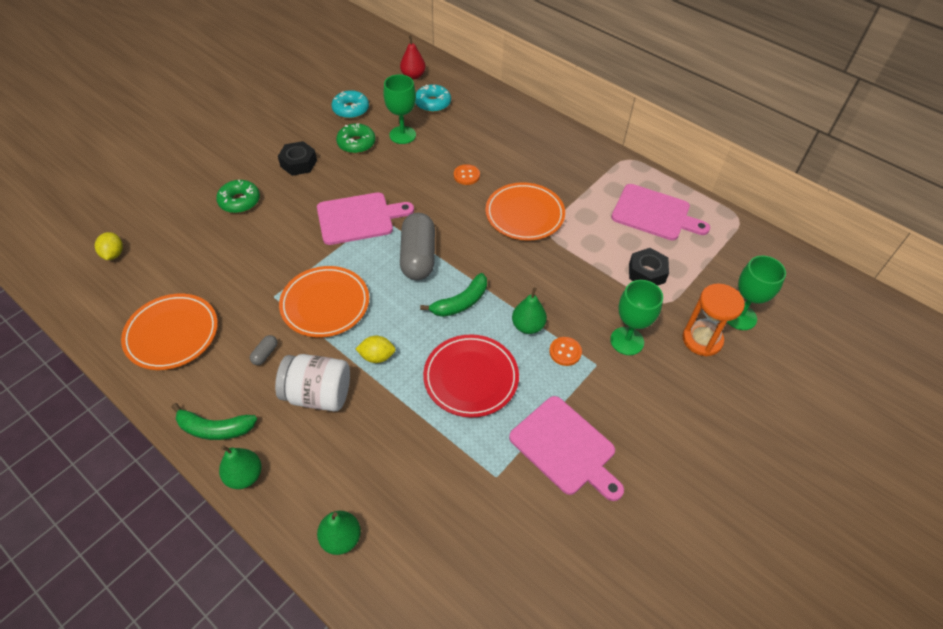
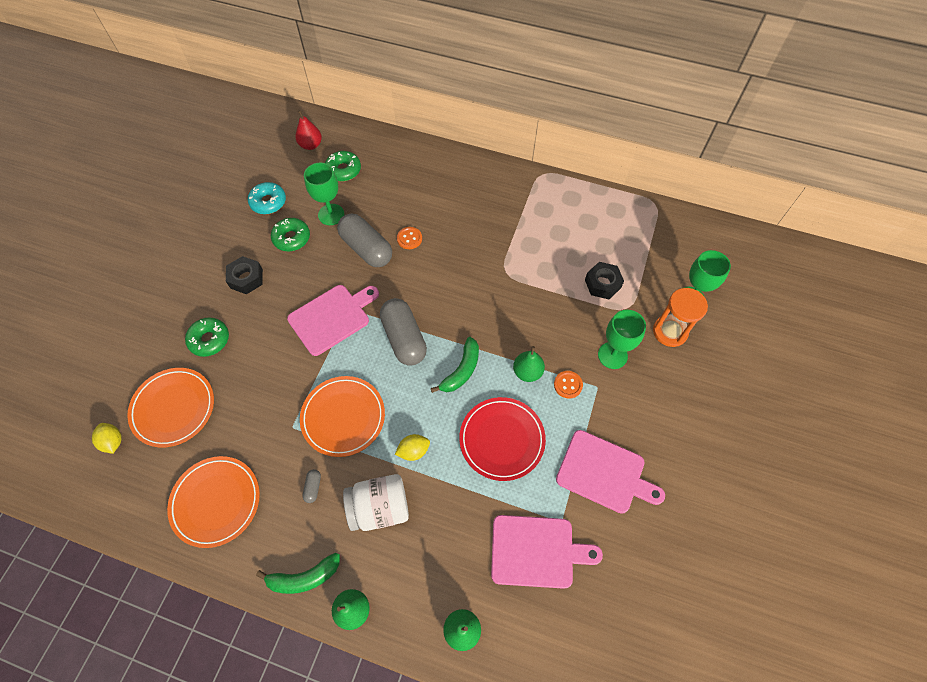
camera: 20 degrees left, 10 degrees up
(421, 172) = (366, 248): none -> grey capsule
(433, 103) = (343, 170): turquoise donut -> green donut
(524, 214) = (478, 262): orange plate -> orange plate (173, 408)
(654, 214) = (586, 223): pink cutting board -> pink cutting board (537, 551)

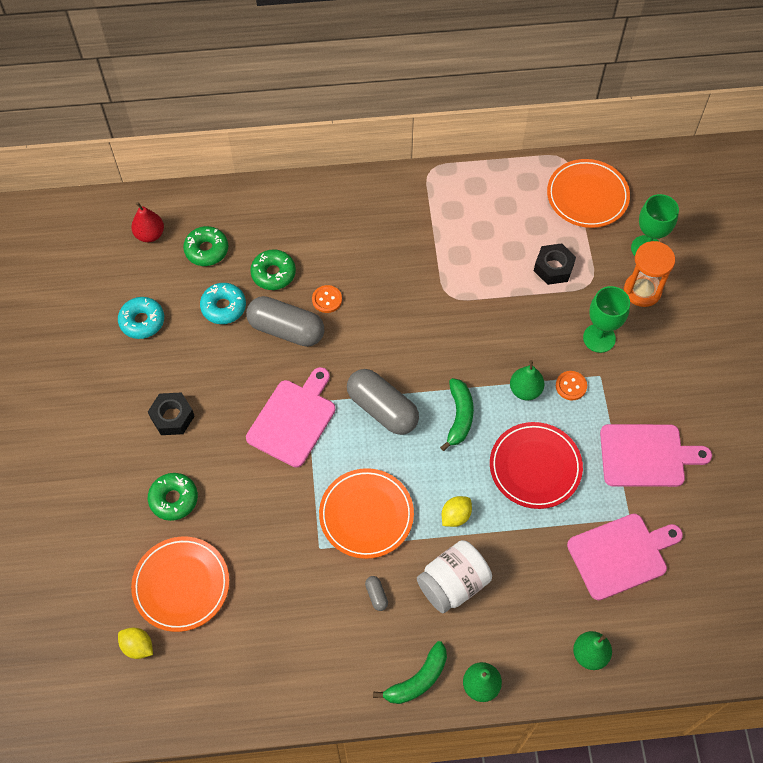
camera: 25 degrees left, 0 degrees up
(216, 502) = (286, 653): orange plate -> orange plate (587, 196)
(291, 238) = (195, 351): green donut -> green donut (273, 273)
(331, 214) = (223, 307): green goblet -> turquoise donut

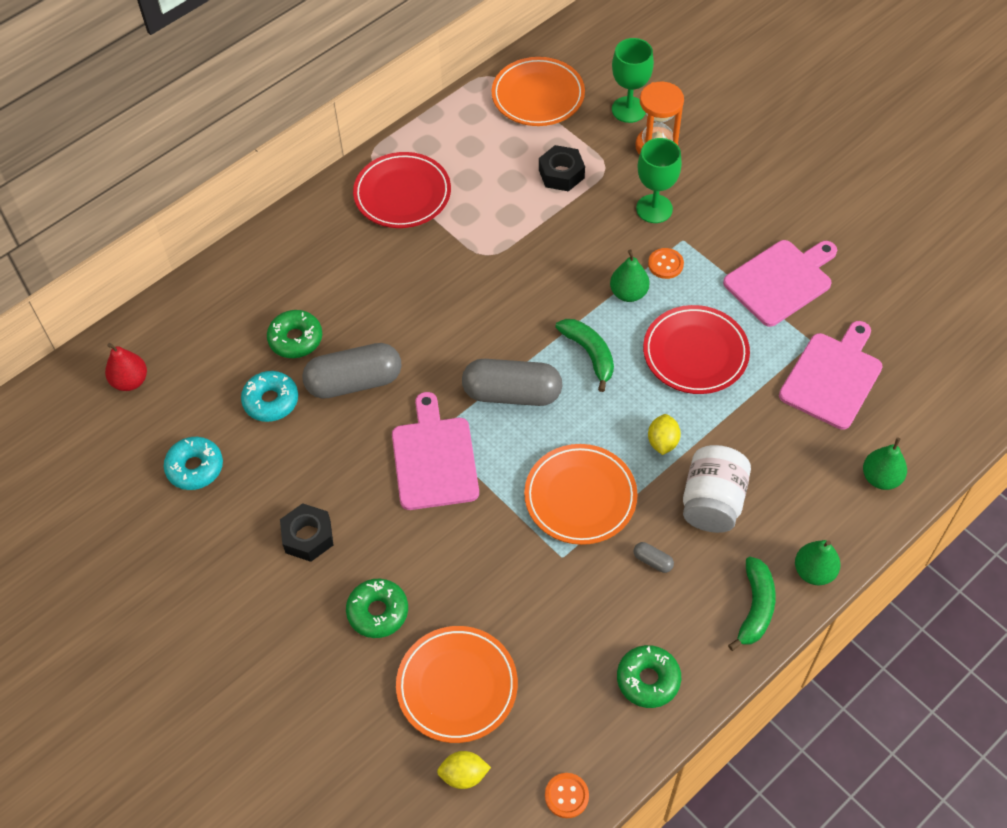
camera: 35 degrees left, 5 degrees down
(206, 250) = (205, 359): green donut -> green donut (648, 680)
(327, 300) = (371, 330): orange button -> orange button (566, 796)
(428, 212) = (402, 194): none -> red plate

